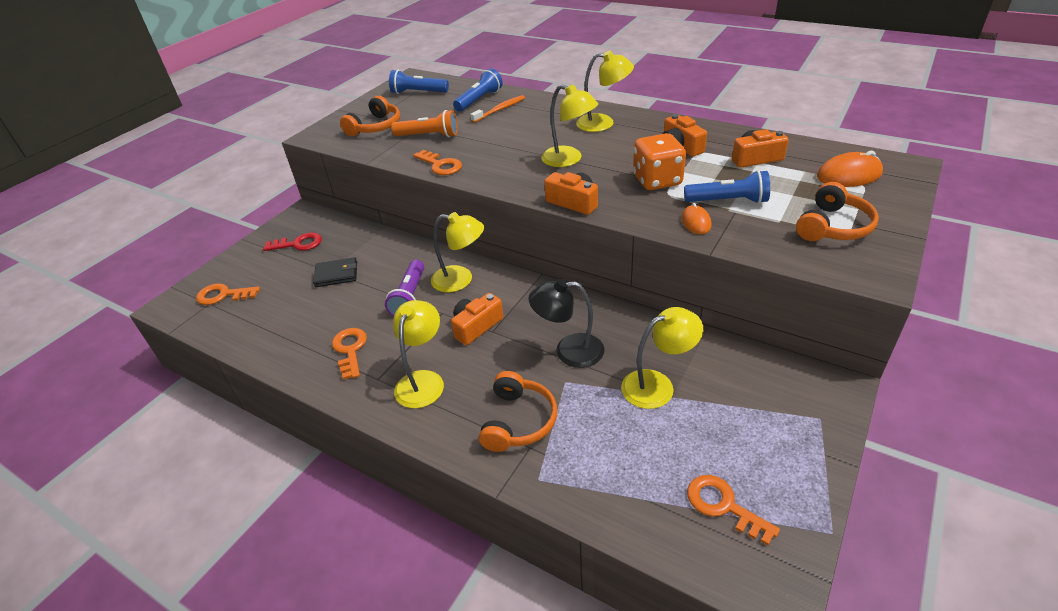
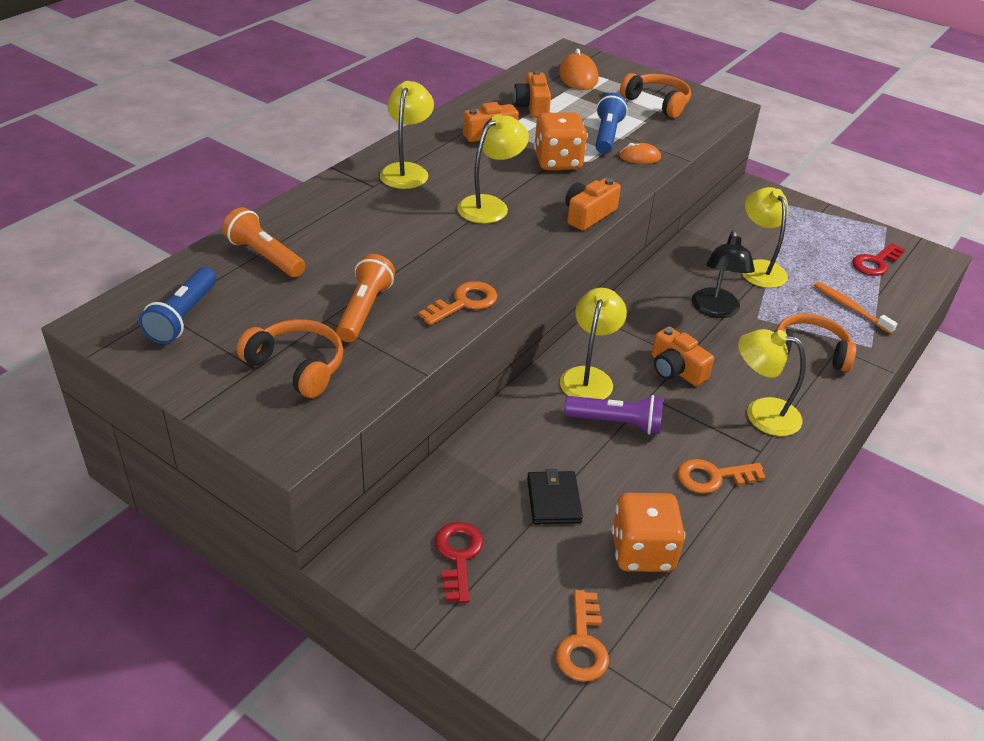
camera: 90 degrees left, 0 degrees up
(285, 316) = (642, 552): none -> orange dice
(479, 100) = (265, 256): blue flashlight -> orange flashlight
(500, 110) = (314, 241): orange toothbrush -> orange toothbrush (850, 308)
(724, 506) = (875, 262): orange key -> red key

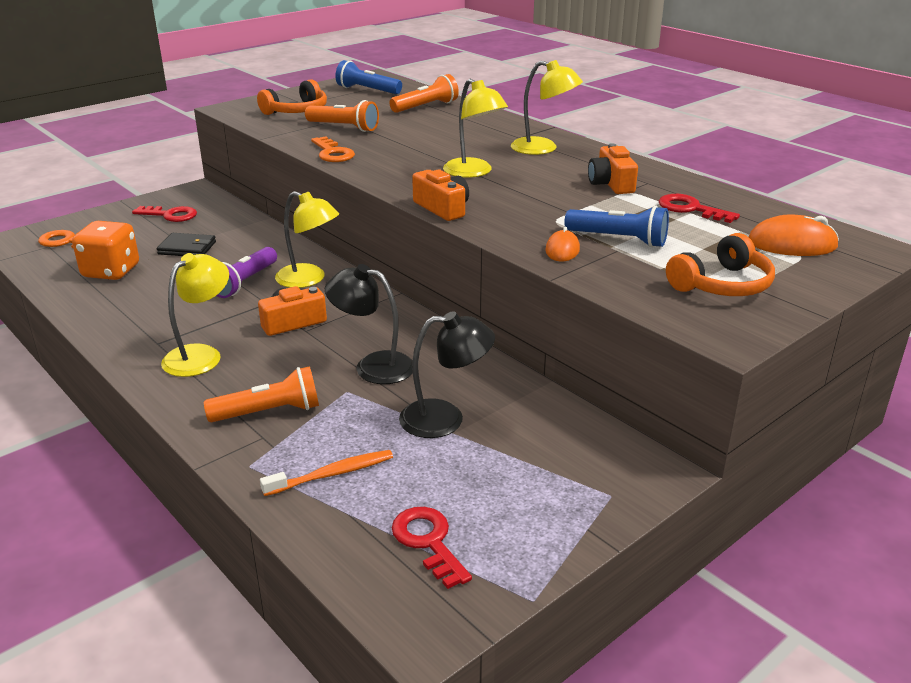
camera: 105 degrees right, 10 degrees down
(532, 106) = (691, 209): orange camera -> red key
(557, 162) = (554, 207): orange dice -> none
(713, 477) = (150, 313): orange key -> none
(759, 268) = (445, 419): yellow lamp -> black lamp
(809, 352) = (269, 412): orange headphones -> orange flashlight

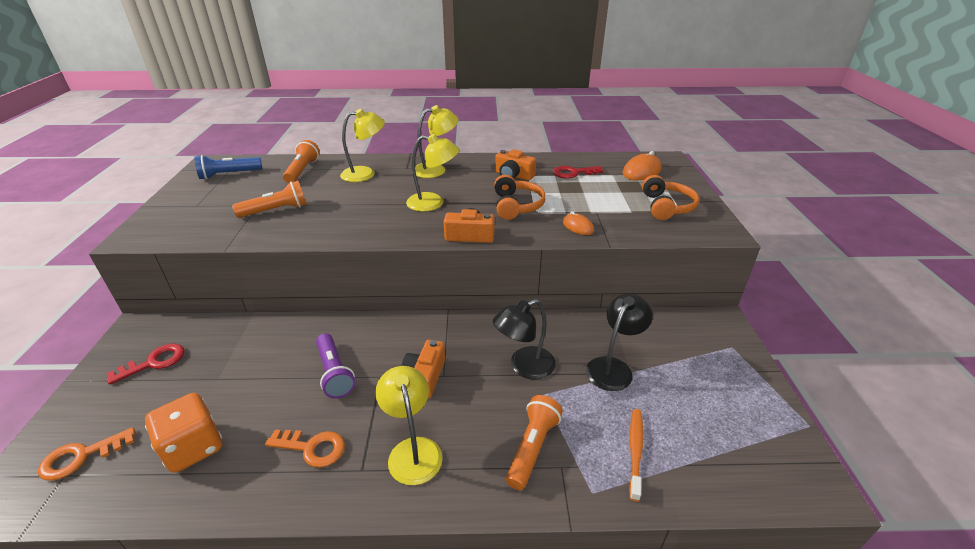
camera: 50 degrees left, 5 degrees up
(187, 248) = (230, 379): black wallet -> none
(297, 111) = (205, 214): orange headphones -> orange headphones (516, 206)
(309, 279) = (376, 339): yellow lamp -> yellow lamp (365, 173)
(332, 153) = (312, 234): orange key -> orange key (312, 448)
(428, 542) = (736, 441): red key -> none
(619, 239) = (585, 206): blue flashlight -> none

